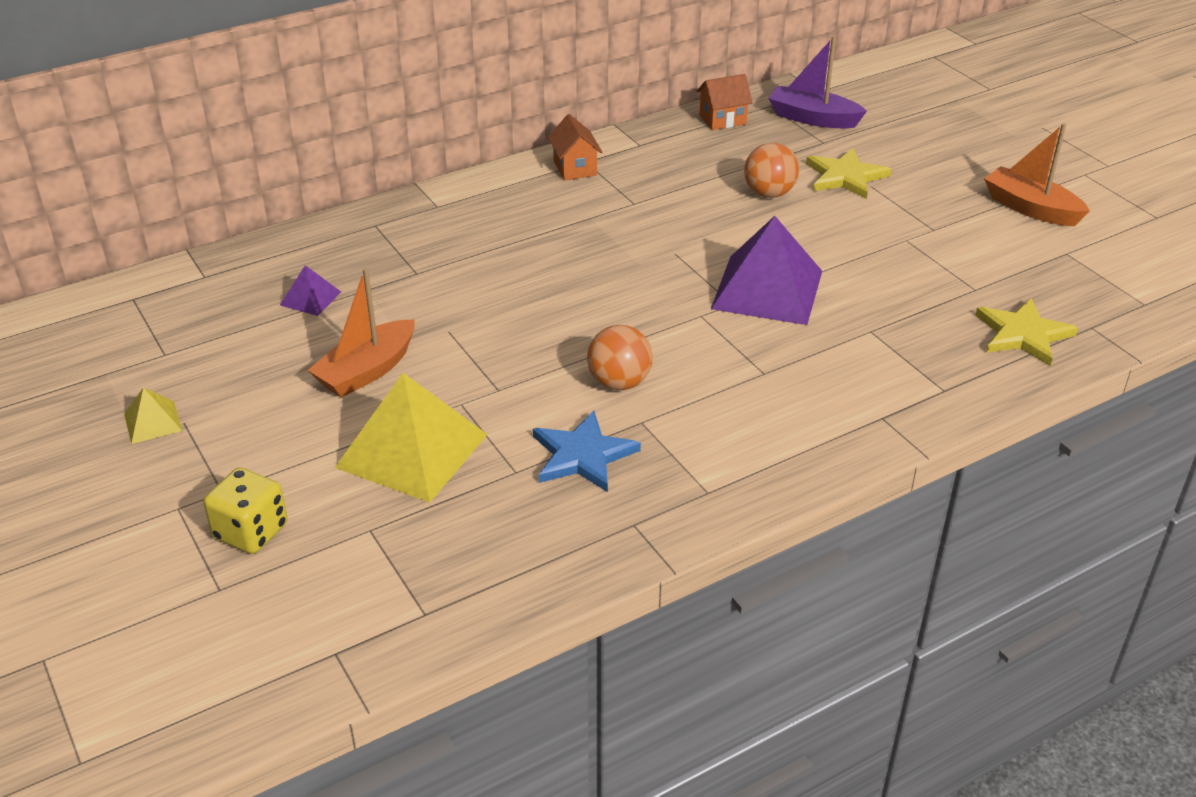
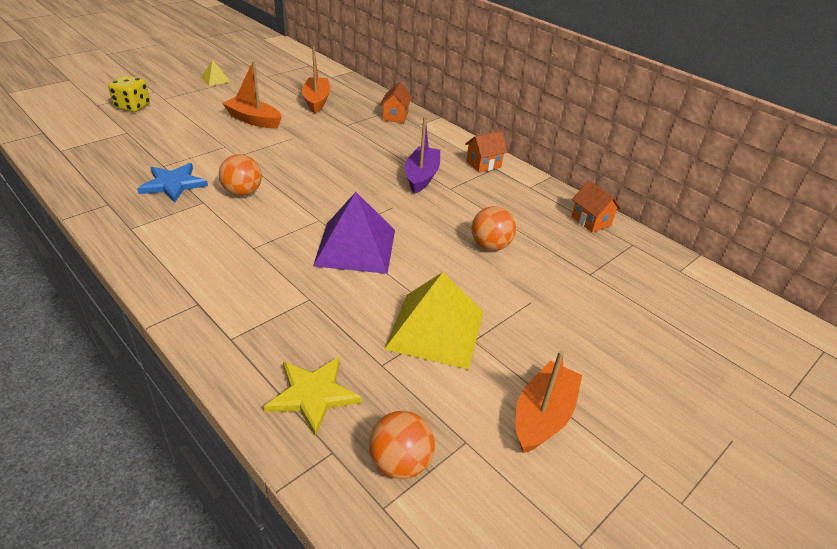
camera: 75 degrees right, 0 degrees up
(310, 298) = (316, 101): purple pyramid -> orange boat
(401, 223) = (395, 116): none -> orange house
(412, 450) = (186, 137): yellow pyramid -> yellow pyramid (436, 329)
(813, 118) = (626, 267): purple boat -> purple boat (421, 176)
(845, 176) = (537, 286): yellow star -> none
(1097, 290) = (400, 462): none -> orange ball

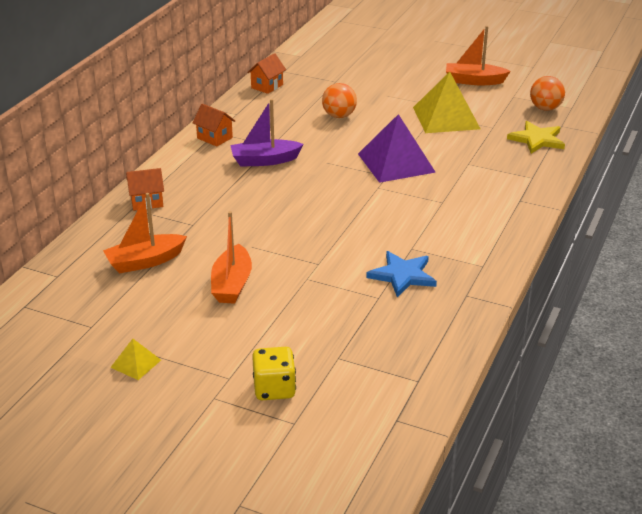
camera: 110 degrees left, 5 degrees down
(242, 192) = (377, 234): orange ball -> none

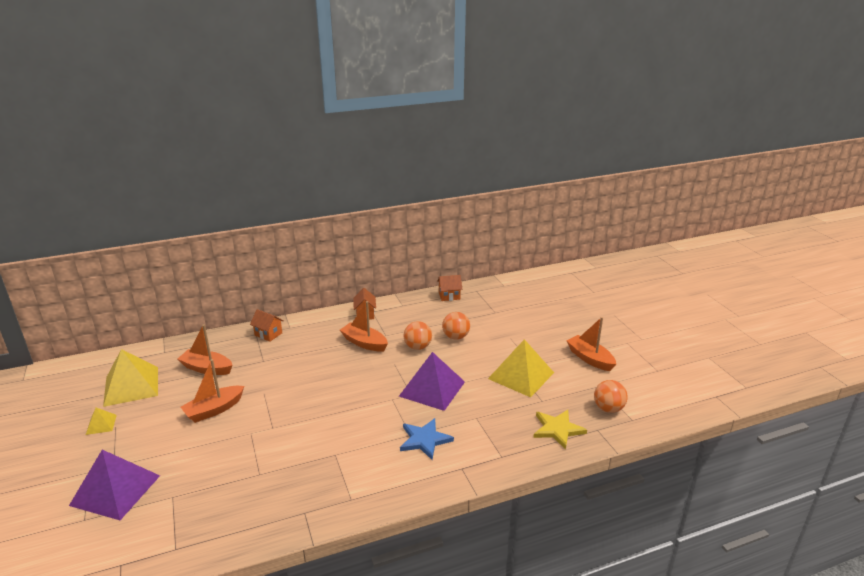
camera: 45 degrees right, 5 degrees down
(91, 320) = (131, 386): none -> yellow pyramid
(265, 160) = (364, 343): purple boat -> orange boat
(274, 389) = (115, 490): yellow dice -> purple pyramid
(321, 139) = (417, 347): none -> orange ball
(402, 275) = (296, 469): blue star -> blue star (424, 440)

